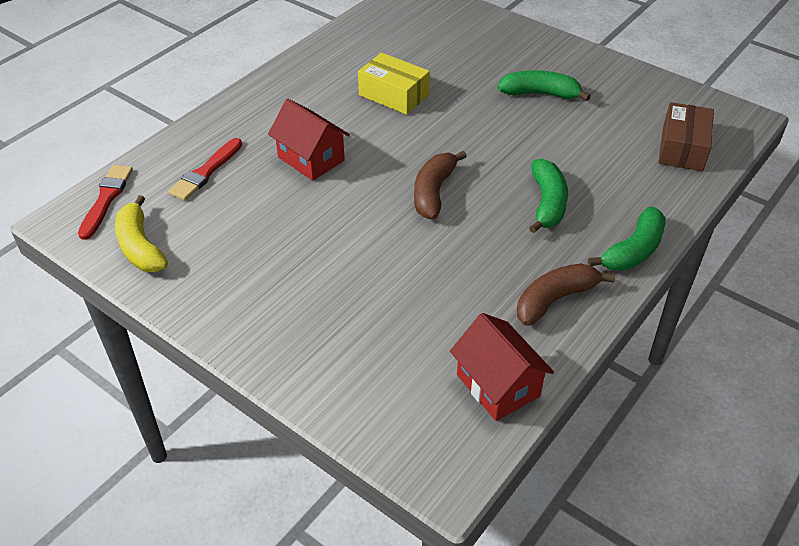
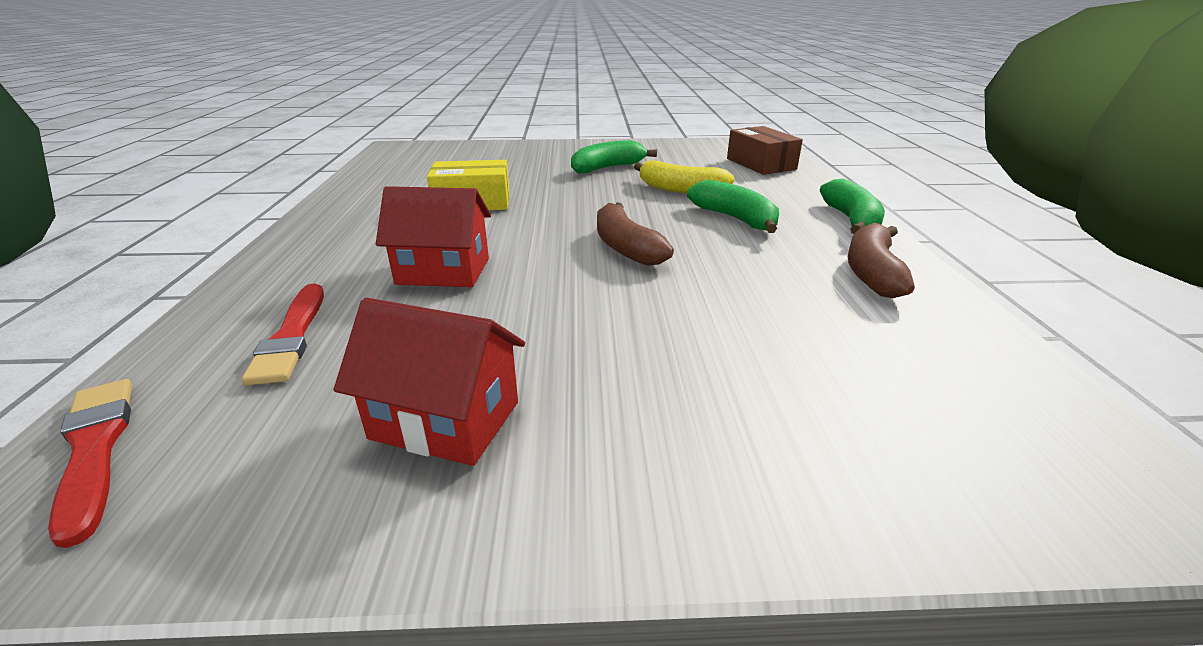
camera: 40 degrees left, 15 degrees down
(140, 246) = (248, 486): yellow banana -> yellow banana (680, 189)
(498, 385) = (983, 363): red house -> red house (445, 420)

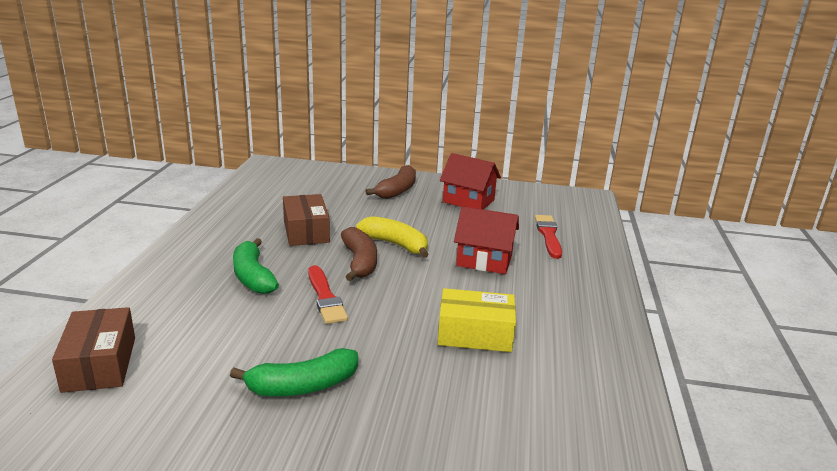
camera: 170 degrees left, 5 degrees down
(95, 449) = (584, 209): red brush -> red brush (325, 297)
(680, 189) = (257, 323): yellow banana -> yellow banana (395, 244)
(744, 279) = (306, 231): none -> brown box
(851, 220) = (166, 262): green banana -> none
(872, 272) = (228, 225): brown banana -> brown banana (397, 191)

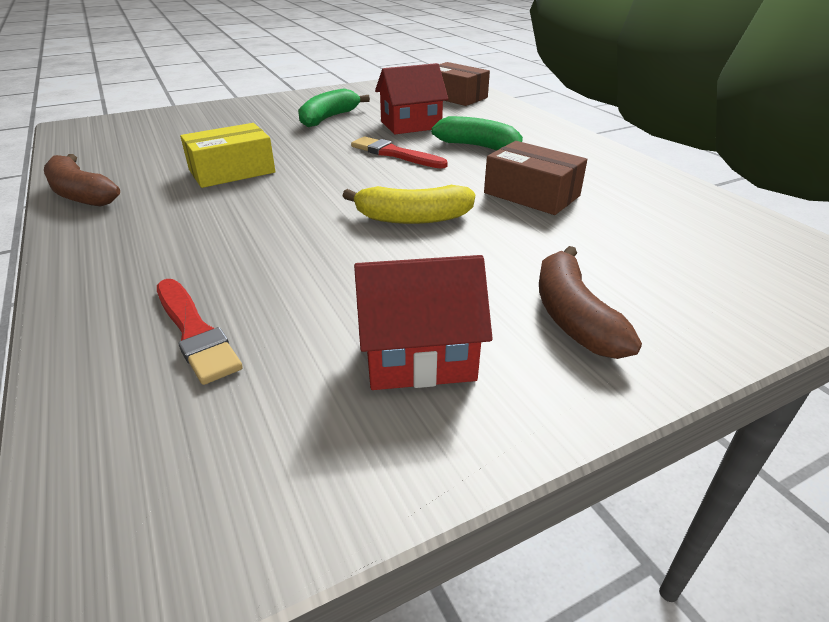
camera: 145 degrees right, 10 degrees up
(360, 262) = (417, 187): brown banana -> brown banana (80, 194)
(484, 260) = (277, 240): red house -> red house (411, 125)

